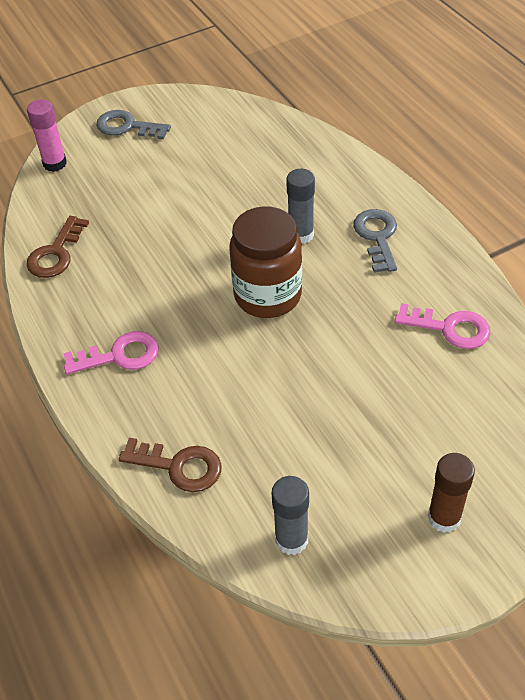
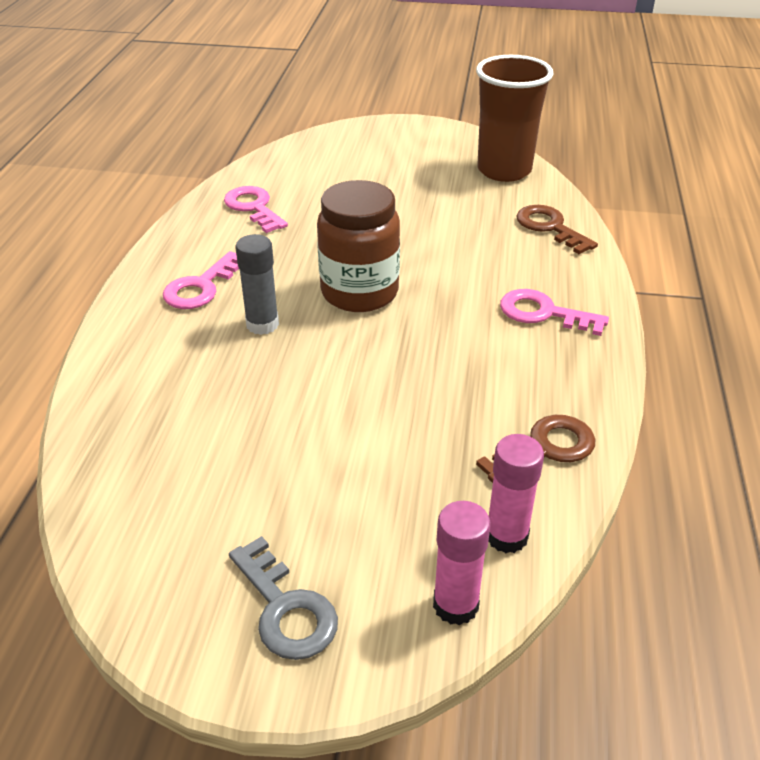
camera: 145 degrees left, 10 degrees down
(49, 200) = (506, 536): none -> pink glue stick
(291, 540) = (504, 170): grey glue stick -> brown cup
(377, 237) = (201, 287): grey key -> pink key
(444, 518) = (400, 143): brown glue stick -> none

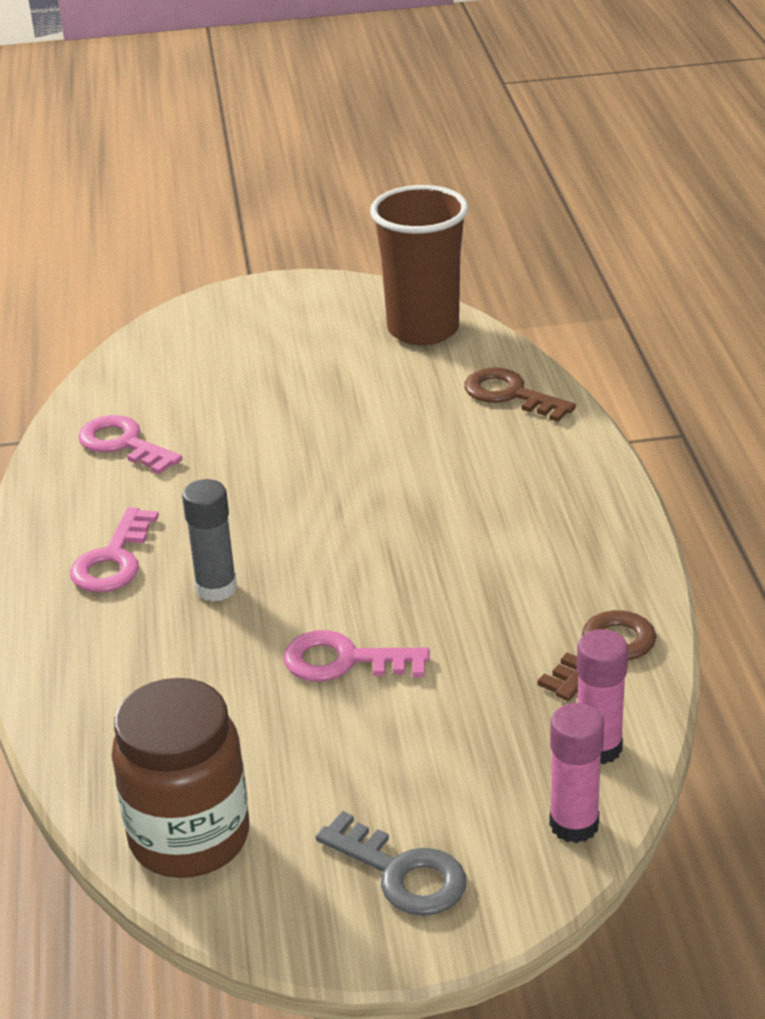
camera: 15 degrees left, 5 degrees down
(359, 292) = (315, 524): brown jar -> brown jar (189, 837)
(544, 313) = (544, 502): pink key -> pink key (344, 661)

